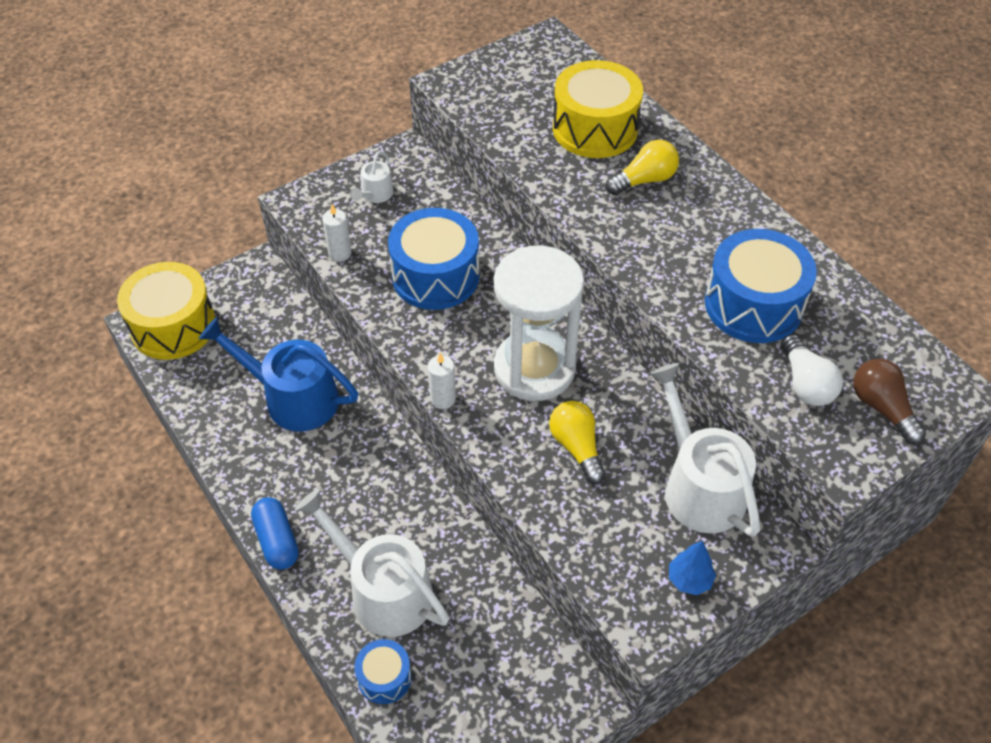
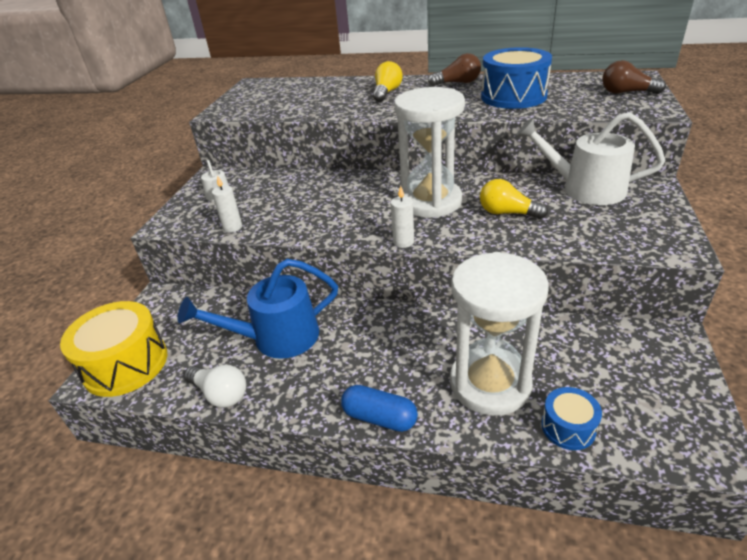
camera: 40 degrees left, 15 degrees down
(383, 591) = (490, 384): white watering can -> white hourglass
(435, 276) = (311, 203): blue drum -> none
(595, 129) = (331, 92): yellow drum -> none
(689, 579) = (652, 219): blue tree -> none
(743, 224) = (458, 83): none -> brown light bulb
(805, 383) = (585, 102): white light bulb -> white light bulb (220, 394)

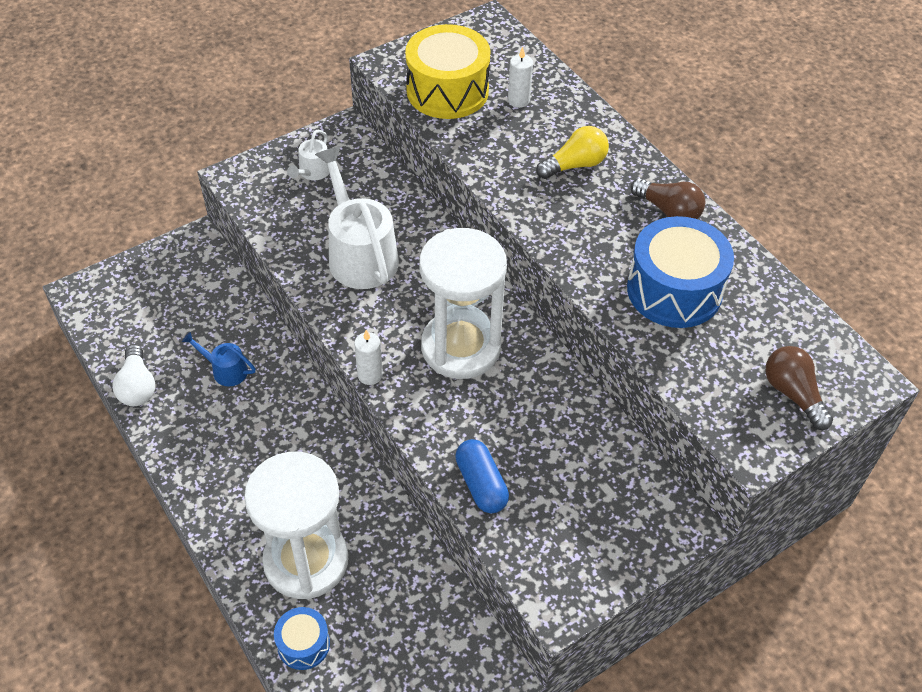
camera: 40 degrees right, 15 degrees up
(125, 364) = (111, 297): yellow drum -> yellow drum (447, 91)
(233, 227) = (275, 229): white candle -> white candle (518, 100)
(277, 338) = (225, 370): blue watering can -> blue watering can, size x0.49
(380, 417) = (204, 509): blue capsule -> blue capsule (481, 484)
(507, 213) = (498, 425): yellow light bulb -> none
(585, 189) = (615, 466): white watering can -> white watering can (359, 254)

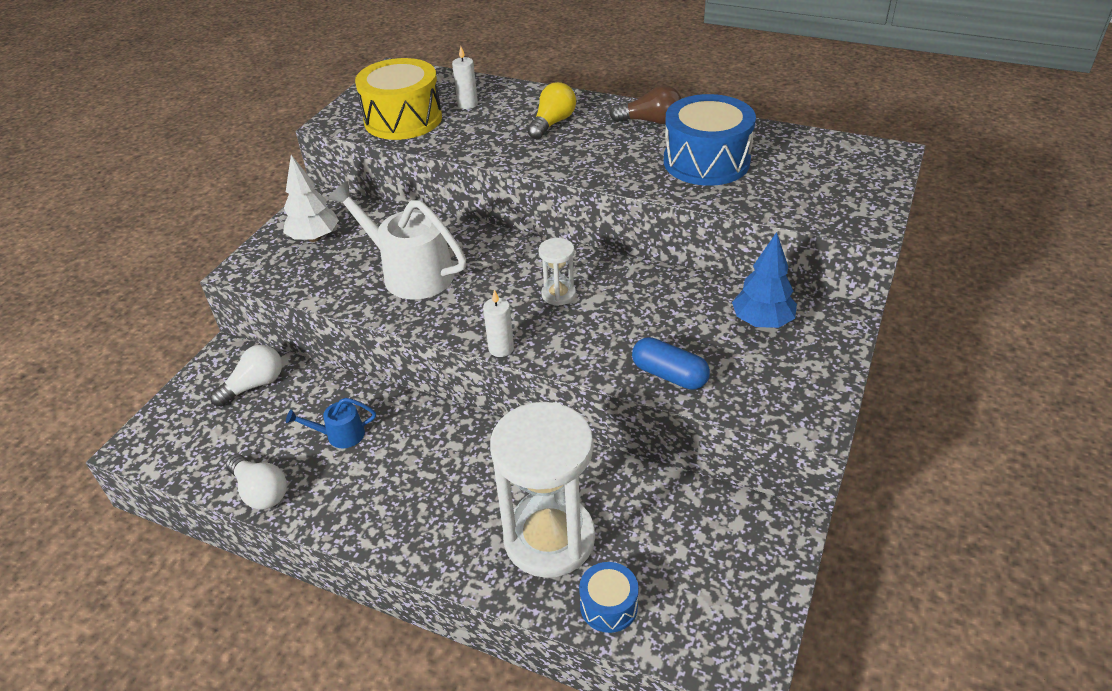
camera: 30 degrees left, 10 degrees down
(197, 285) = (255, 385): none -> white light bulb
(313, 172) = (314, 238): white watering can -> white tree
(461, 347) = (558, 294): white hourglass -> white hourglass, size x0.44
(609, 481) = (762, 322): none -> blue tree
(793, 394) = (853, 182): brown light bulb -> none

